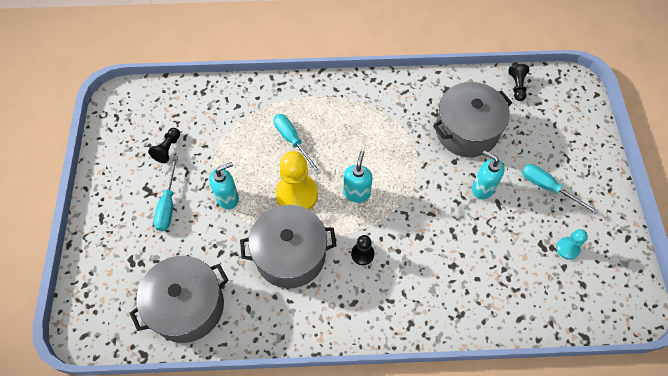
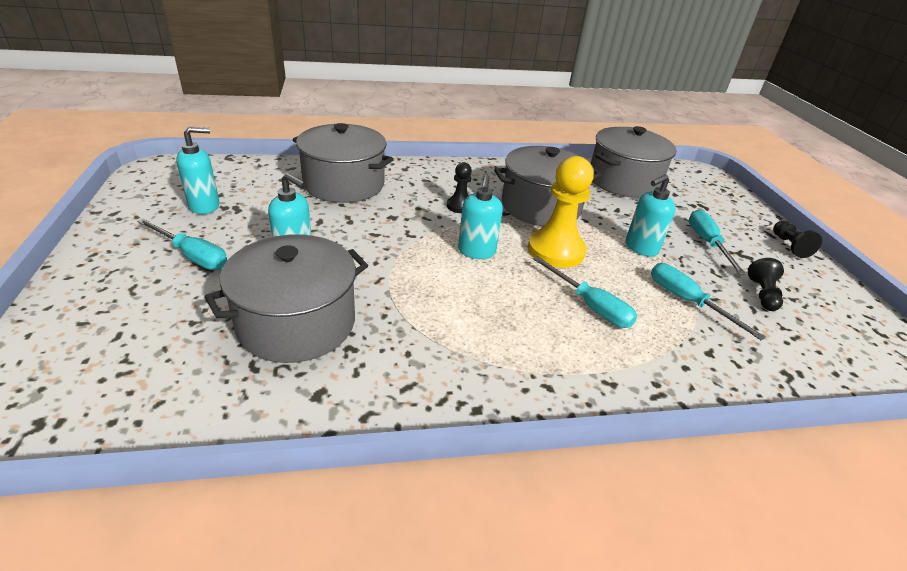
camera: 170 degrees right, 25 degrees down
(226, 143) = (687, 301): none -> turquoise screwdriver
(465, 288) = (344, 184): none -> grey pot
(517, 86) = (151, 405): black pawn -> black pawn (789, 246)
(567, 248) = (205, 206): turquoise pawn -> turquoise soap dispenser

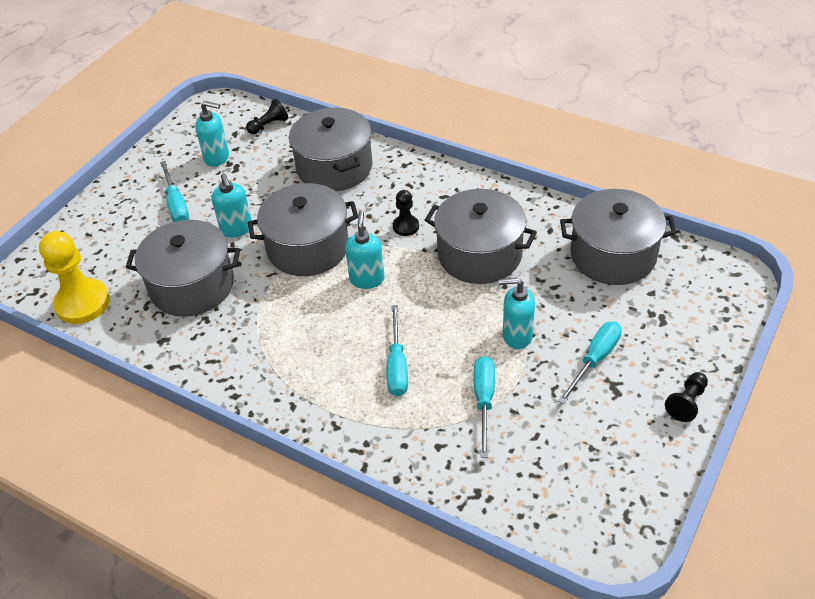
camera: 45 degrees right, 10 degrees up
(391, 247) = (308, 248): none -> grey pot
(476, 252) = (367, 279): turquoise soap dispenser -> turquoise soap dispenser turned 135 degrees clockwise
(556, 250) = (434, 305): yellow pawn -> yellow pawn (82, 303)
(762, 294) = (566, 429): black pawn -> black pawn (269, 125)

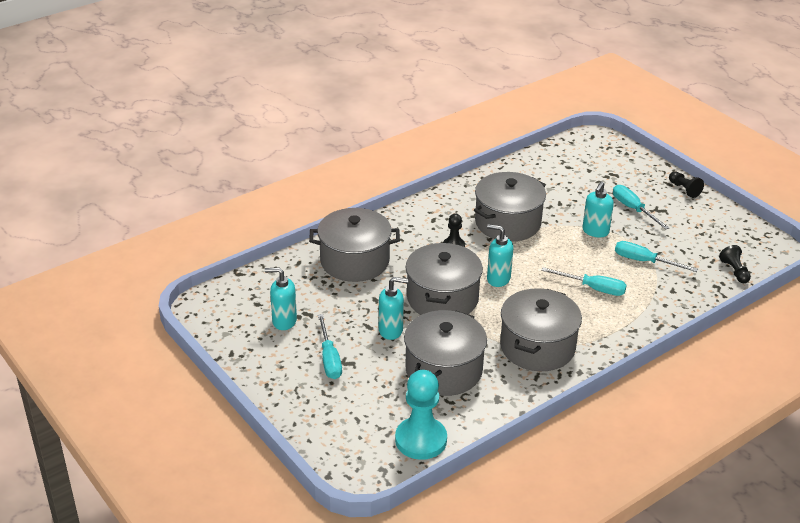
camera: 70 degrees left, 10 degrees down
(82, 303) = (421, 440): yellow pawn -> turquoise pawn
(176, 204) = (329, 359): turquoise screwdriver -> turquoise screwdriver turned 75 degrees clockwise
(217, 158) = (284, 321): turquoise soap dispenser -> turquoise soap dispenser turned 120 degrees counterclockwise
(269, 125) = (264, 282): black pawn -> black pawn (734, 271)
(613, 255) = (546, 172): grey pot -> grey pot (537, 347)

